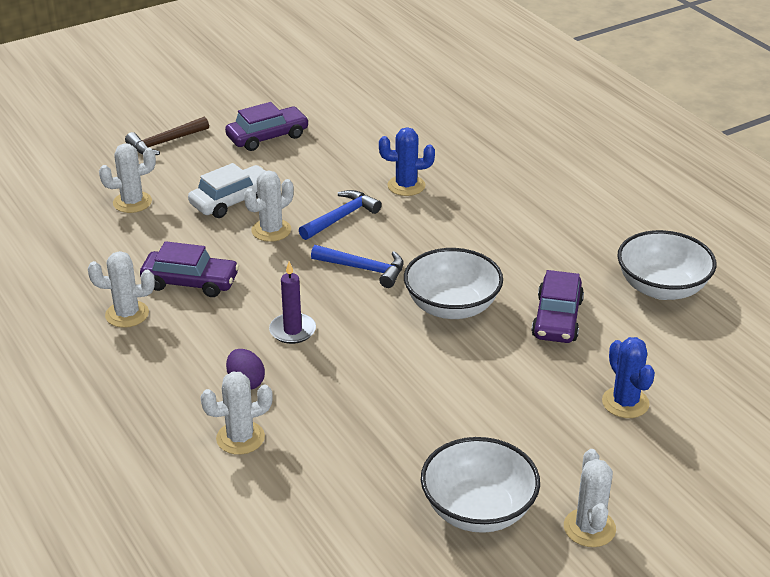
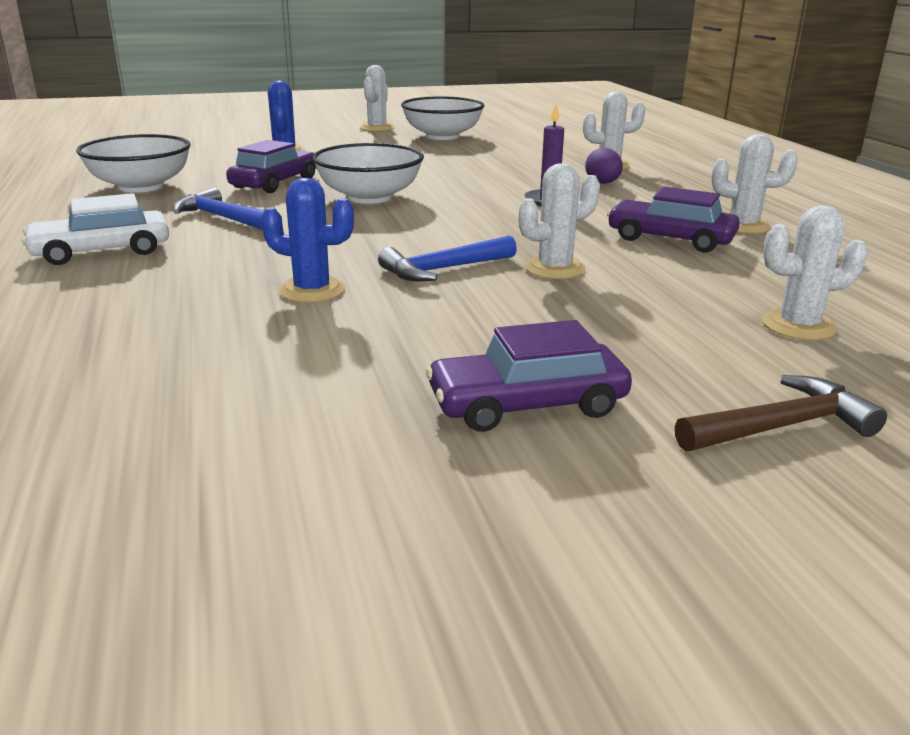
camera: 165 degrees left, 10 degrees down
(232, 200) = (613, 307): white car -> white car (102, 251)
(363, 269) = (445, 227): blue hammer -> blue hammer (222, 218)

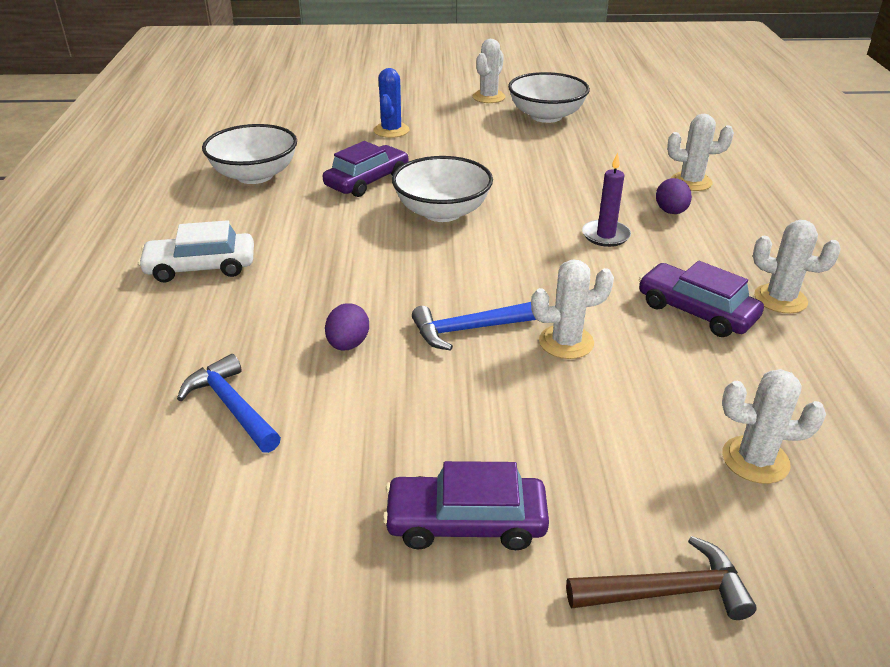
camera: 15 degrees right, 10 degrees up
(222, 218) = (307, 230): blue hammer -> blue hammer (232, 407)
(312, 290) = (348, 344): blue cactus -> purple egg

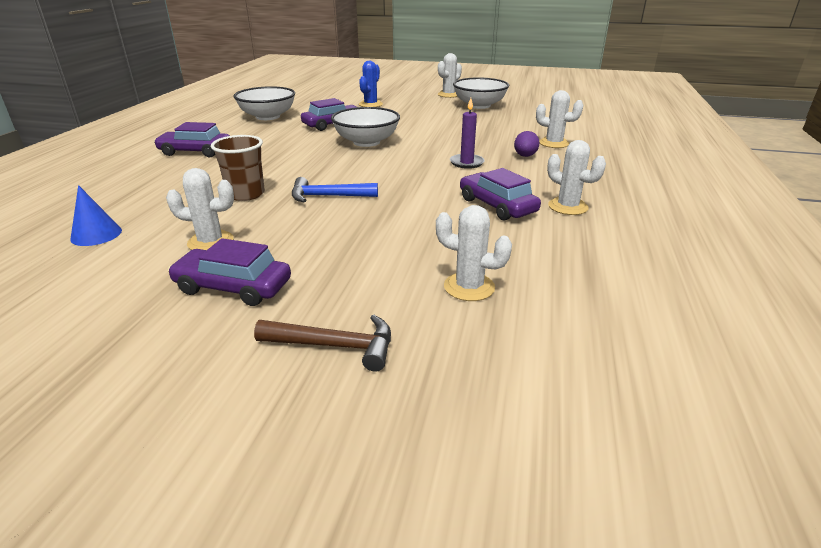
camera: 15 degrees right, 5 degrees down
(188, 464) = (96, 234): none -> blue cone
(201, 267) = (195, 152): white car -> purple car
(232, 407) = (148, 213): blue hammer -> none
(348, 344) = (246, 194): purple egg -> brown cup
(566, 342) = (388, 210): white cactus -> white cactus (210, 242)

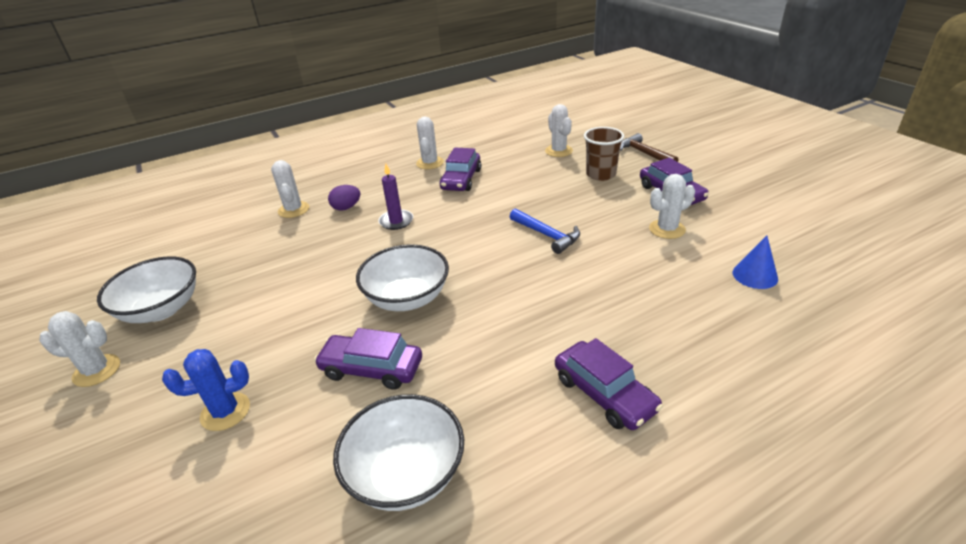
camera: 130 degrees left, 5 degrees up
(210, 242) = (667, 229): white cactus -> white cactus turned 75 degrees counterclockwise
(246, 194) = (606, 269): brown cup -> brown cup (601, 174)

